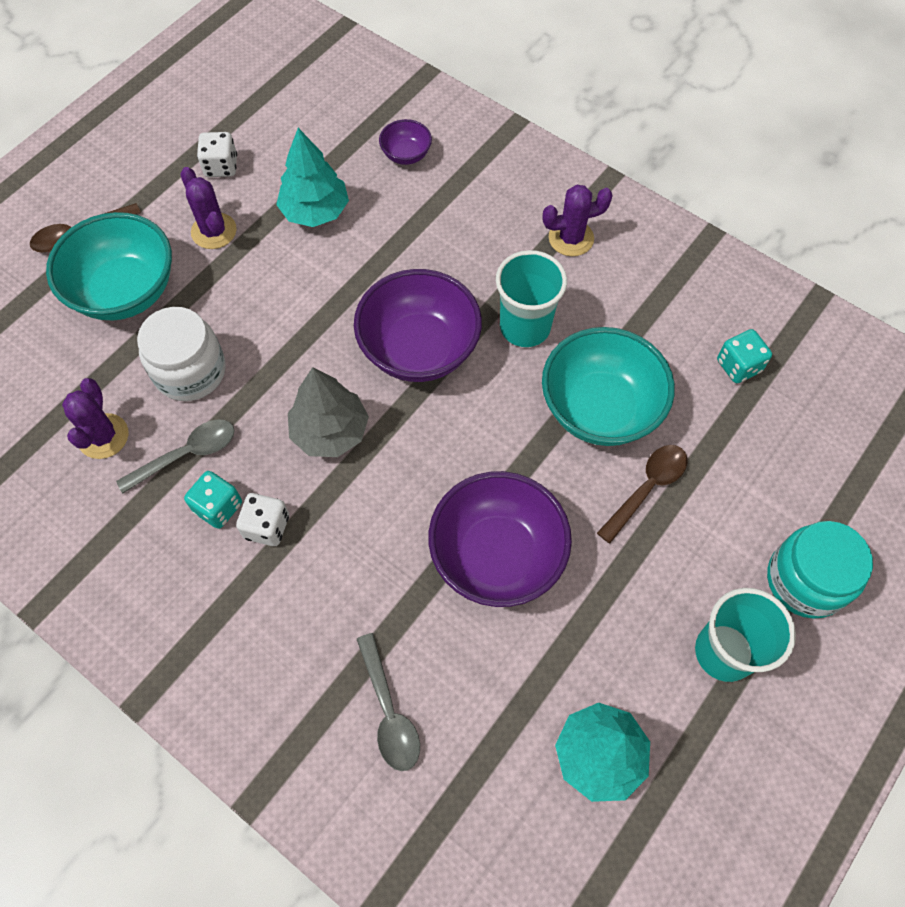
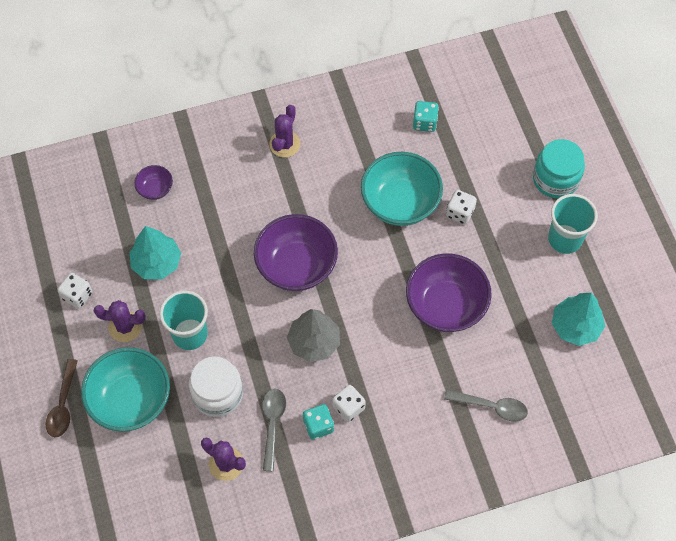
camera: 55 degrees left, 0 degrees up
(525, 327) = (323, 205): turquoise cup -> turquoise cup (190, 334)
(647, 488) = (460, 212): brown spoon -> white dice

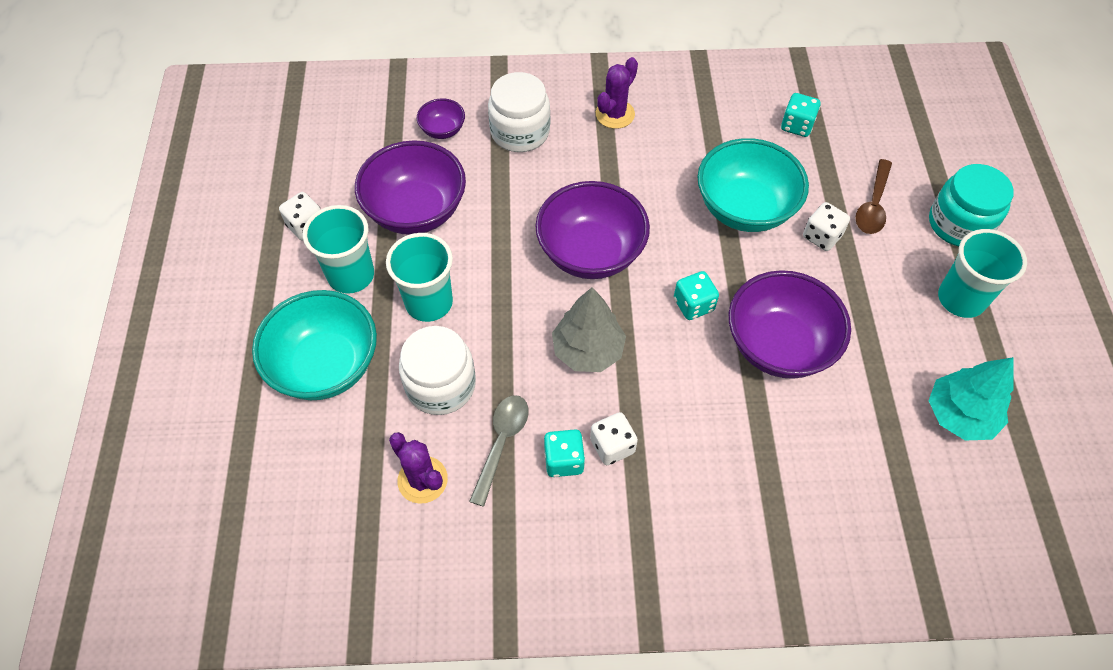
camera: 15 degrees right, 5 degrees down
(63, 405) = (238, 351): brown spoon -> brown spoon (873, 205)
(125, 327) = (351, 275): purple cactus -> turquoise cup
(157, 263) = (416, 211): turquoise tree -> purple bowl
(216, 177) = (520, 132): none -> white jar
(380, 289) = (693, 305): none -> turquoise dice
(491, 407) = (817, 496): grey spoon -> none

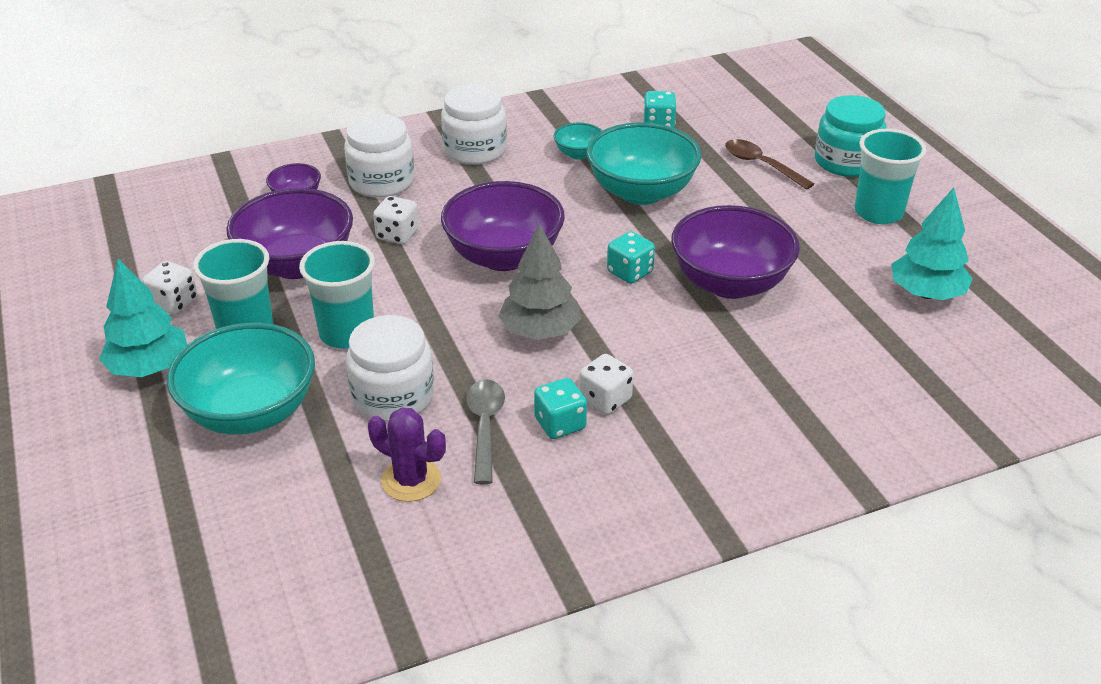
camera: 20 degrees left, 20 degrees down
(265, 292) = (149, 367): none -> turquoise tree
(615, 114) = (475, 150): purple cactus -> white jar
(706, 144) = (578, 154): none -> turquoise bowl
(821, 236) = (726, 196): white dice -> white dice (397, 235)
(873, 205) = (761, 165): brown spoon -> brown spoon turned 135 degrees clockwise

